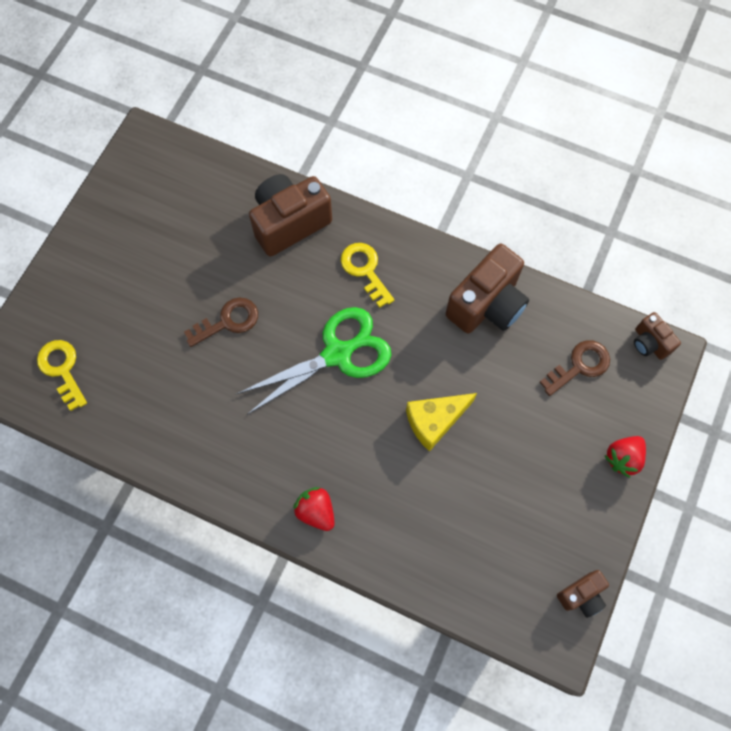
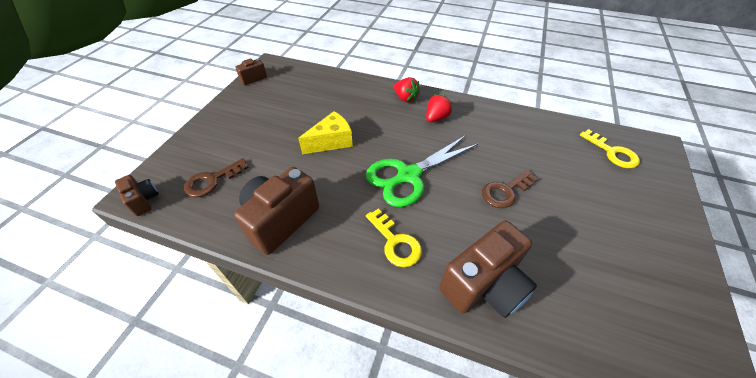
camera: 175 degrees right, 20 degrees down
(623, 458) = (202, 131): red strawberry -> red strawberry (436, 118)

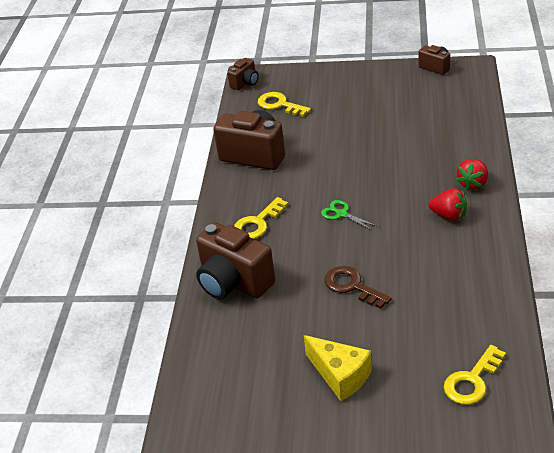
camera: 80 degrees right, 10 degrees down
(212, 181) = (279, 105): brown key -> yellow key
(331, 141) = (363, 152): yellow cheese -> yellow cheese (340, 376)
(408, 175) = (342, 214): green scissors -> green scissors, size x0.44

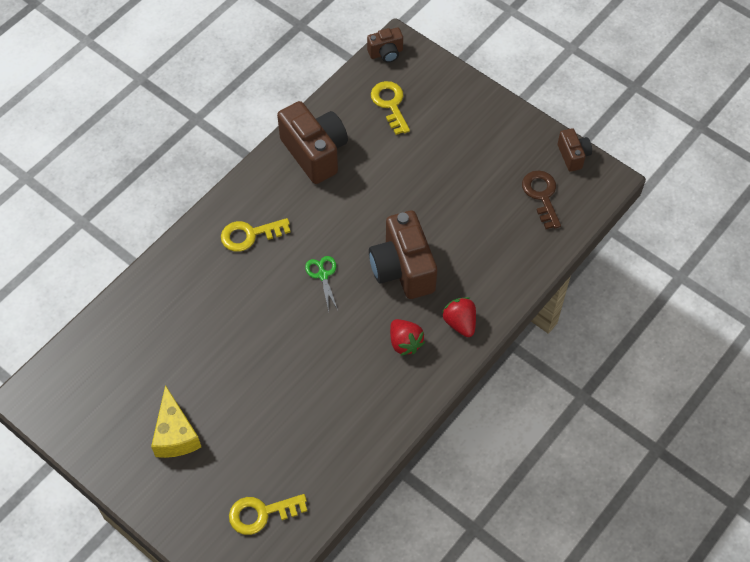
camera: 30 degrees right, 20 degrees up
(234, 283) = (179, 285): brown camera -> brown camera (402, 269)
(352, 286) = (261, 357): brown key -> brown key (541, 195)
(473, 183) = (460, 323): red strawberry -> red strawberry turned 90 degrees clockwise

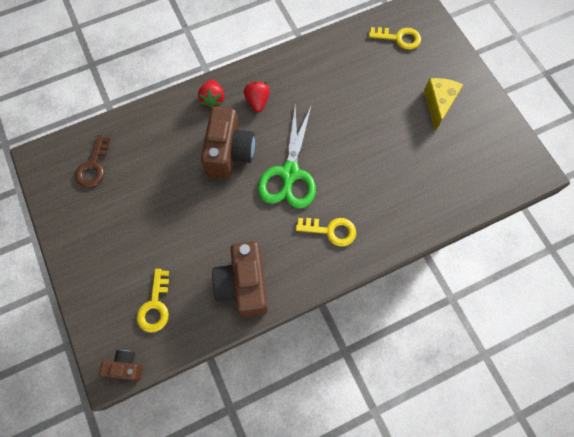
camera: 155 degrees left, 10 degrees up
(323, 275) = (289, 173): green scissors -> green scissors, size x2.25
(573, 156) = (46, 188): brown camera -> none

